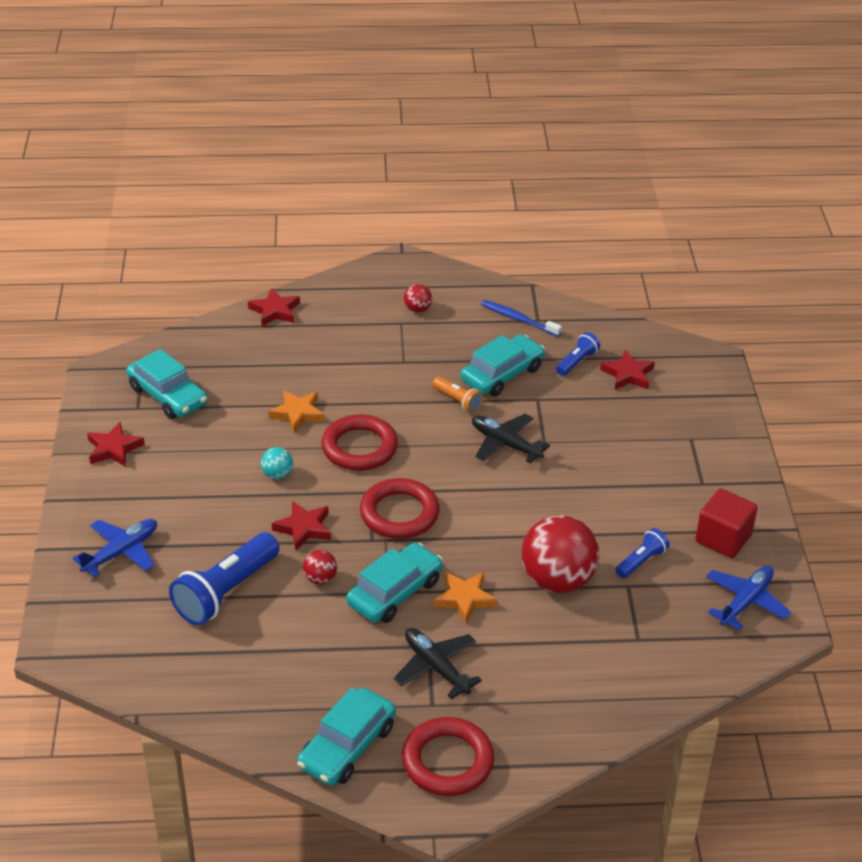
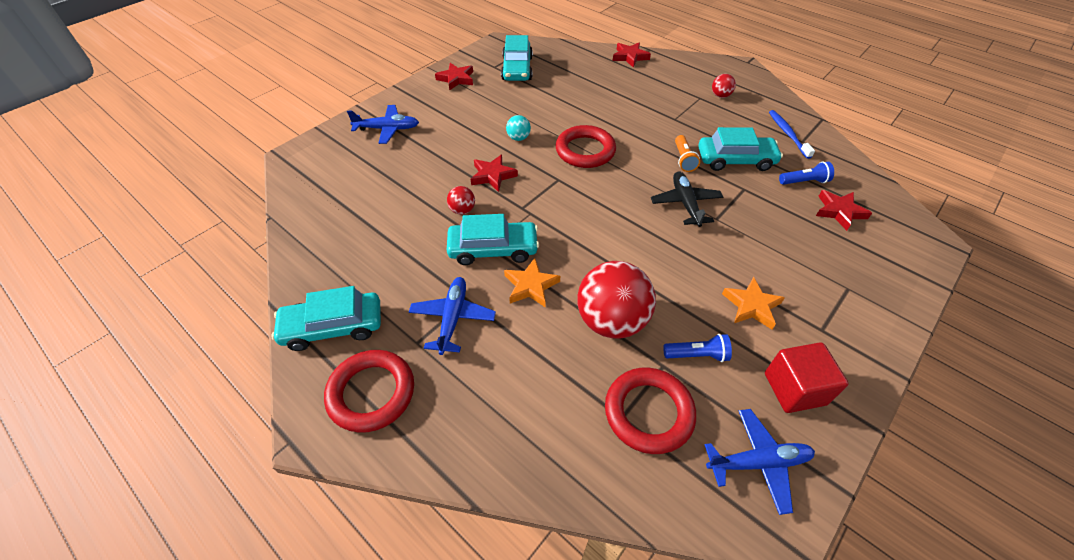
camera: 45 degrees right, 10 degrees up
(226, 592) = (404, 183): blue flashlight -> none
(298, 413) = (573, 113): orange star -> orange star (751, 306)
(399, 513) = (559, 203): red ring -> red ring (648, 412)
(436, 667) = (453, 318): black plane -> blue plane

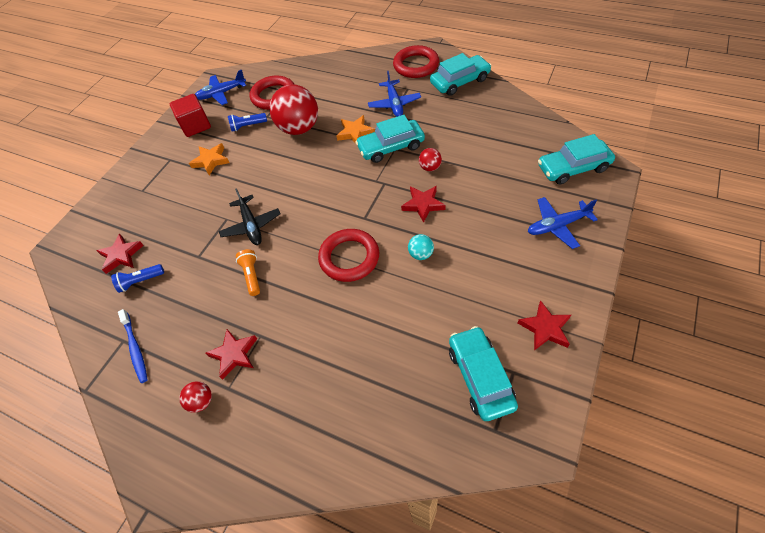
camera: 170 degrees right, 5 degrees up
(630, 57) = (329, 464): red star -> red star (234, 354)
(735, 160) = (200, 290): turquoise car -> turquoise car (573, 168)

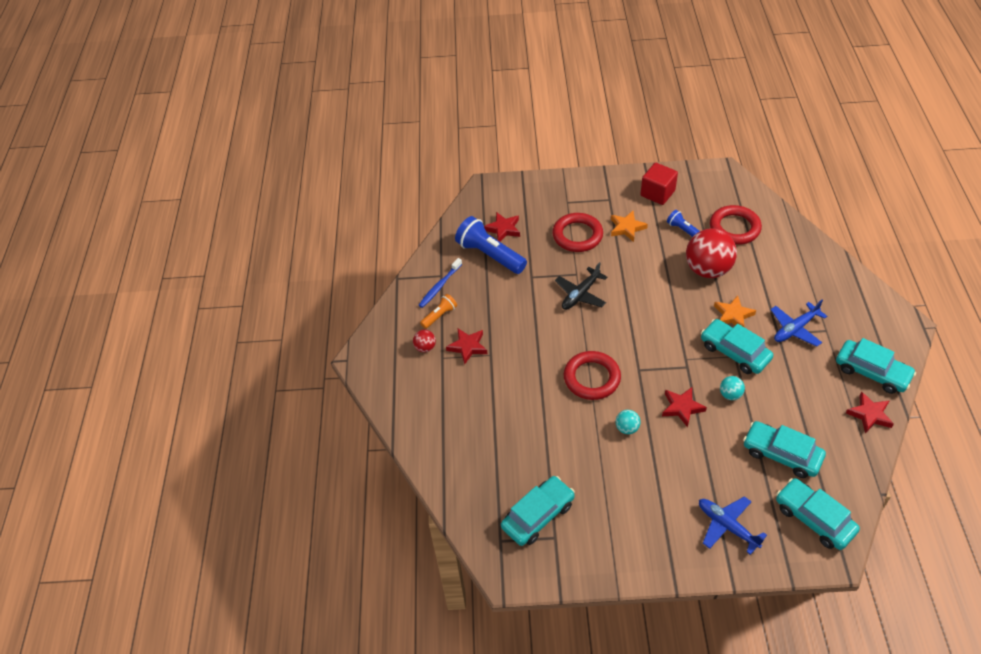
camera: 60 degrees right, 5 degrees down
(140, 281) = (490, 255): blue flashlight -> blue flashlight, size x1.94
(221, 93) = (708, 187): blue plane -> none
(252, 275) = (536, 321): orange flashlight -> orange flashlight (439, 316)
(416, 65) = (868, 322): red ring -> red ring (577, 235)
(430, 167) = (730, 394): red ball -> turquoise ball
(504, 161) = (781, 454): none -> turquoise car
(545, 328) = (608, 549): red star -> red star (869, 415)

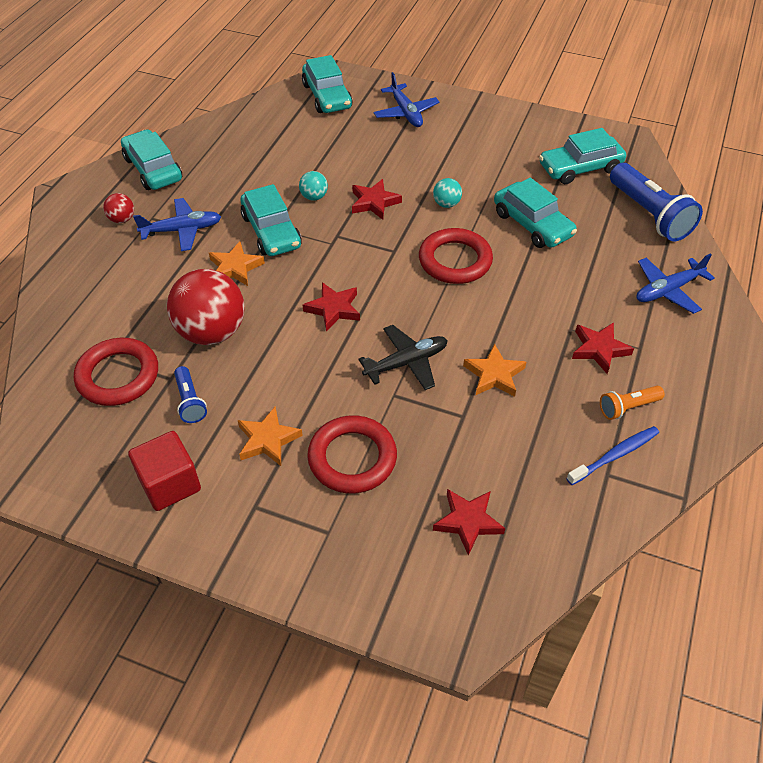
camera: 160 degrees left, 0 degrees up
(425, 347) = (661, 369): red ball -> red ball (122, 219)
(433, 411) = (667, 290): none -> blue plane
(490, 255) = (512, 480): blue flashlight -> blue flashlight (649, 214)
(525, 306) = (494, 375): none -> orange star
(781, 454) = (310, 140): turquoise car -> turquoise car (532, 224)
(869, 415) = (198, 141): red star -> red star (333, 309)

